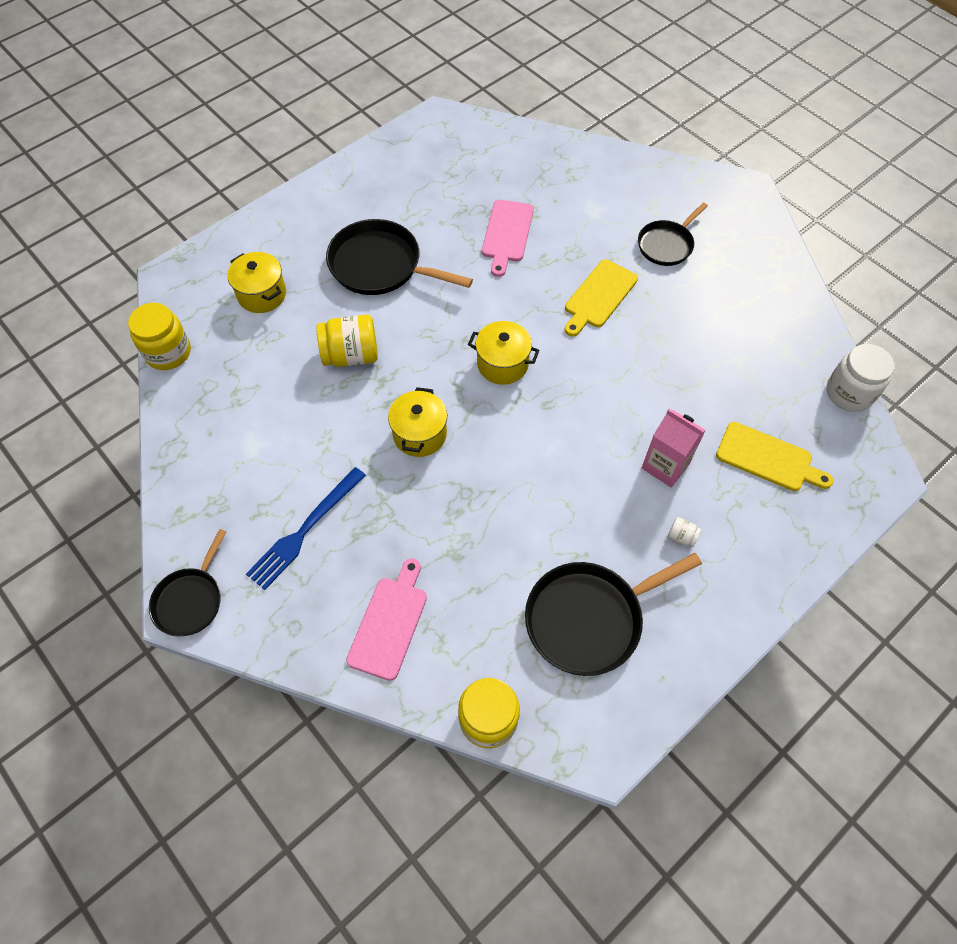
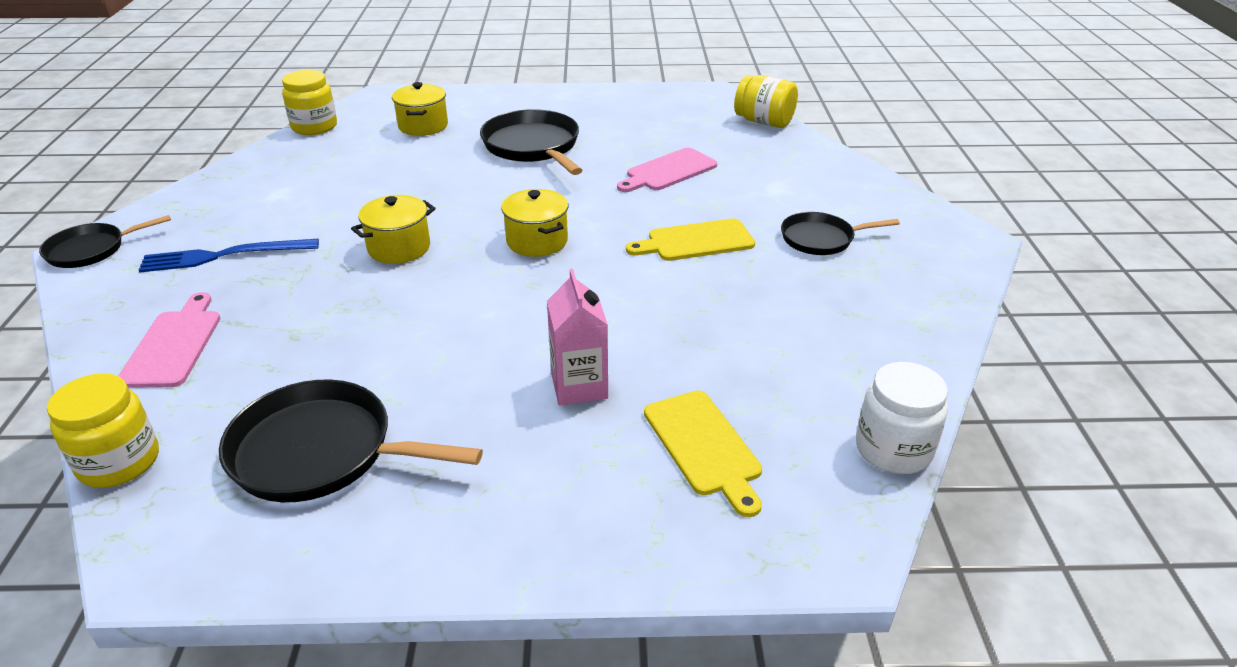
camera: 40 degrees right, 25 degrees down
(351, 355) = (428, 182): yellow jar -> yellow jar (764, 122)
(389, 623) = (174, 345): pink cutting board -> pink cutting board turned 60 degrees counterclockwise
(681, 537) = (509, 450): white jar -> none

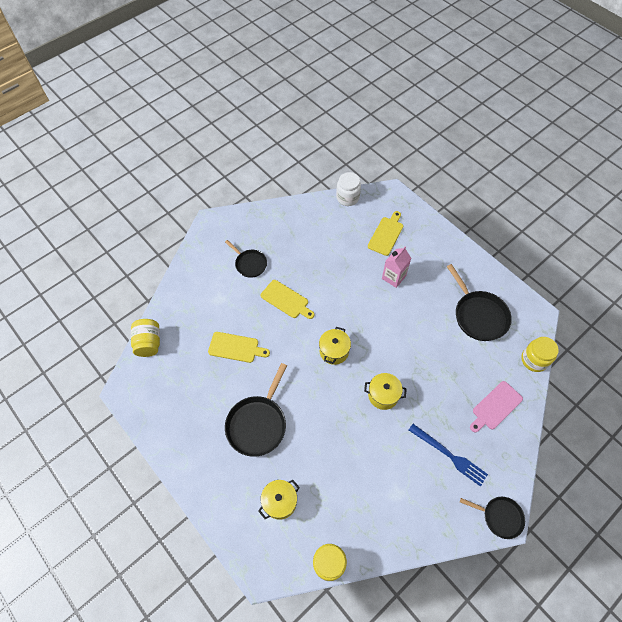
camera: 130 degrees left, 25 degrees up
(668, 171) = (236, 347): pink cutting board -> yellow cutting board

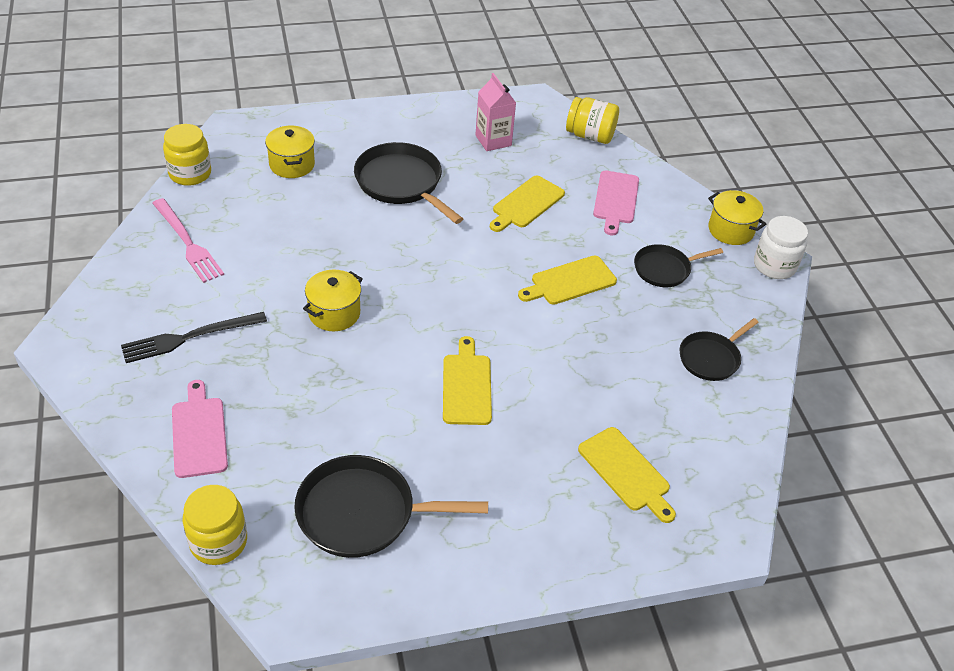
camera: 115 degrees right, 15 degrees down
(205, 306) = (615, 200): none -> pink cutting board
(334, 351) = (444, 294): yellow pot -> yellow pot (730, 230)
(347, 197) = (749, 458): white jar -> white jar (774, 265)
(385, 311) = (467, 386): none -> yellow cutting board
(387, 513) = (187, 243): none -> pink fork
(393, 277) = (525, 433): pink carton -> pink carton (493, 140)
(449, 455) = (189, 337): blue fork -> black fork
(500, 517) = (67, 343): black pan -> black pan (711, 358)

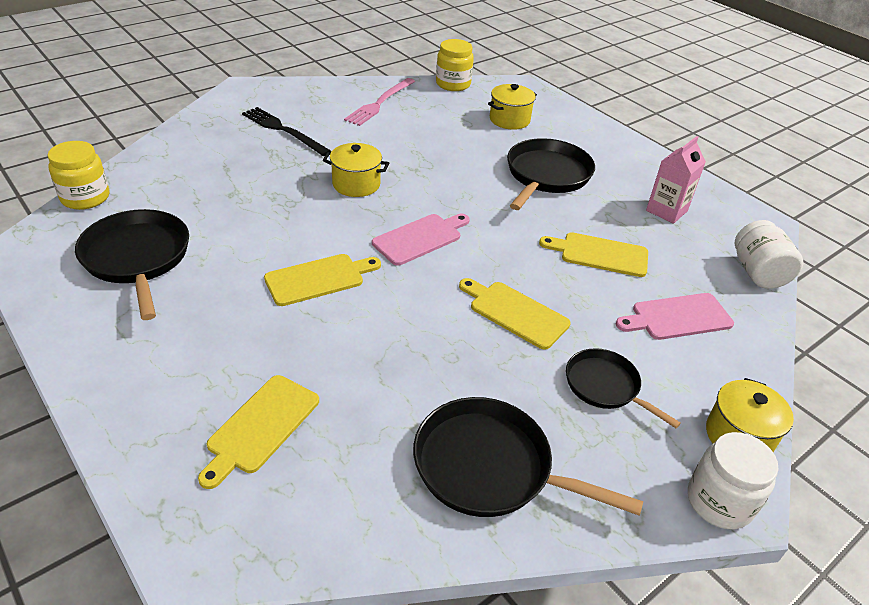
camera: 65 degrees right, 5 degrees down
(199, 433) = (189, 160): pink cutting board -> pink cutting board (420, 238)
(590, 136) = (758, 273): yellow jar -> white jar
(711, 358) = (489, 467): black pan -> black pan, size x1.63

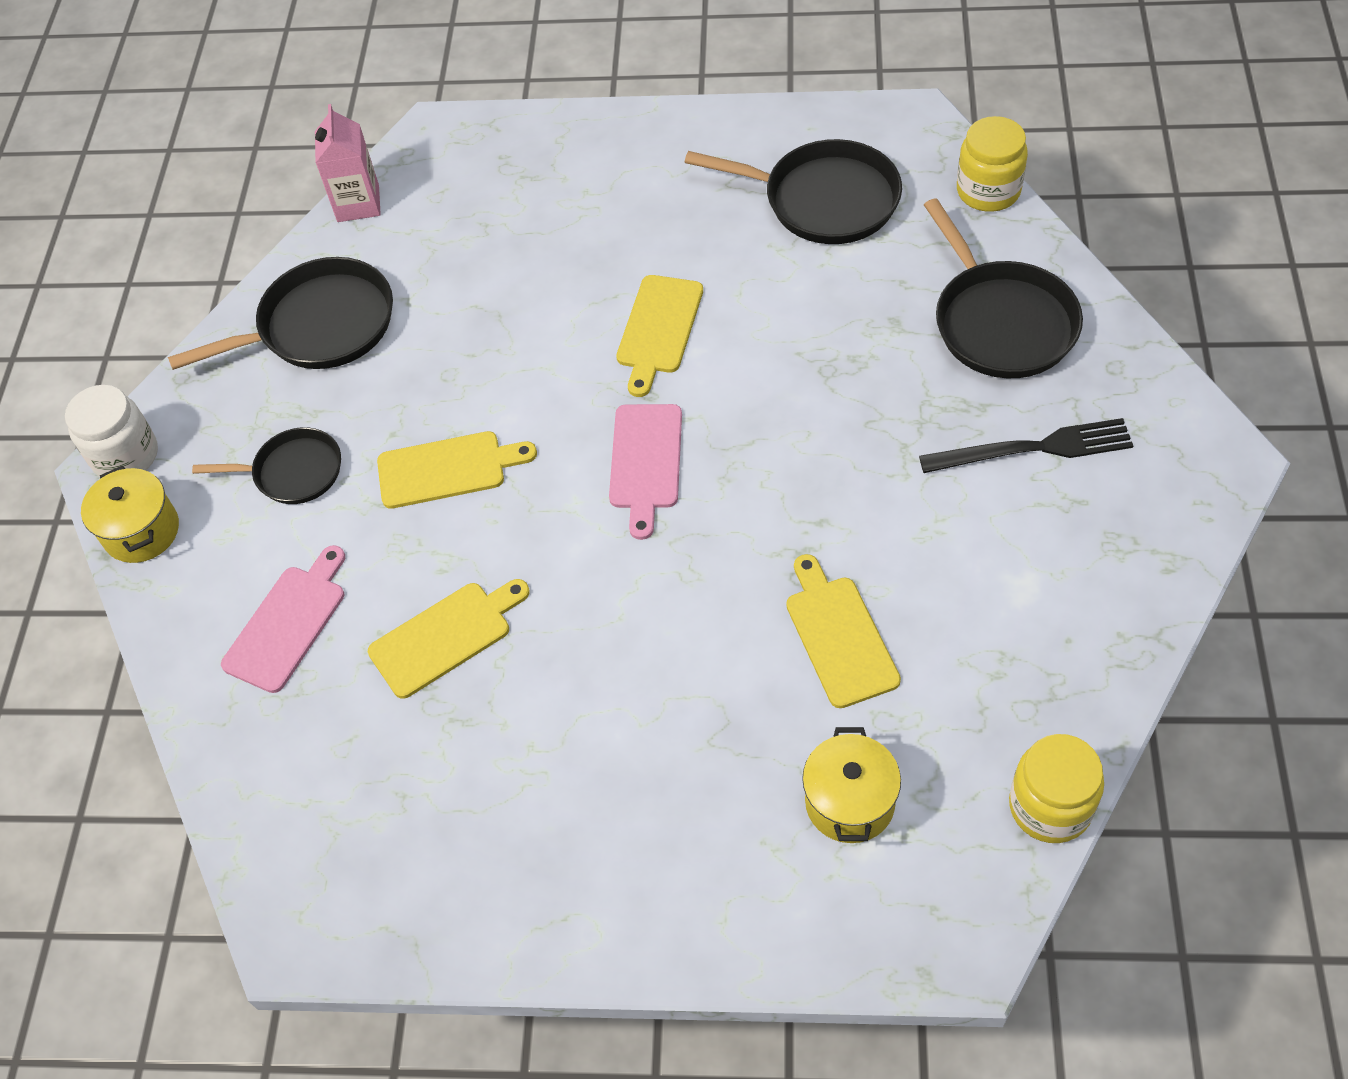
camera: 140 degrees right, 15 degrees up
(260, 427) = (509, 206): yellow cutting board -> yellow cutting board (839, 636)
(356, 184) = (817, 461): yellow pot -> none
(380, 103) = (1045, 630): pink fork -> none
(546, 175) = (651, 720): black pan -> black pan (1001, 322)
(666, 211) = (438, 814): pink carton -> pink carton (358, 203)
(758, 273) = (243, 799): white jar -> none

